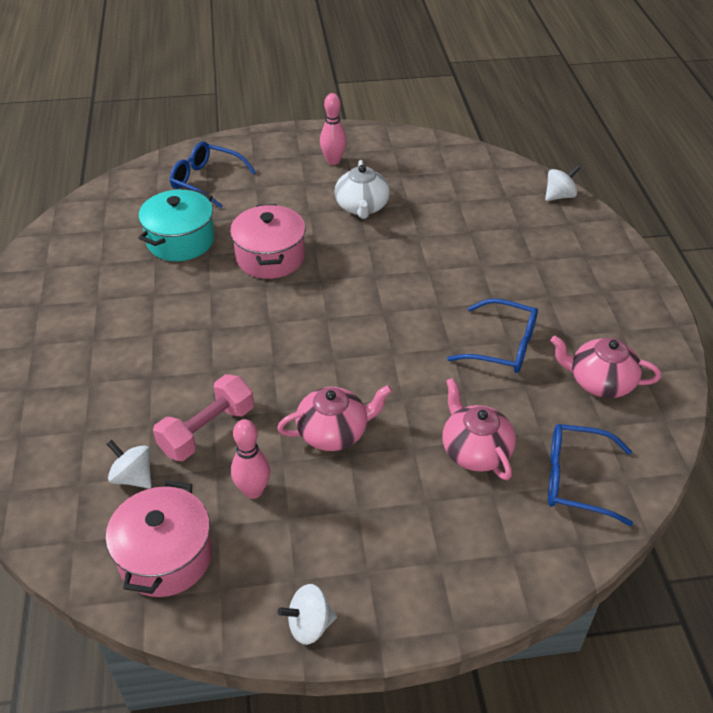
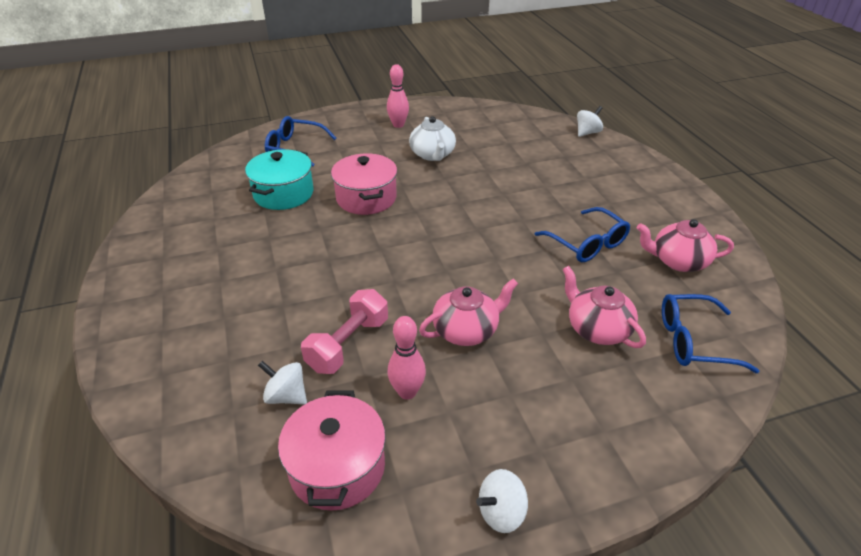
camera: 10 degrees left, 5 degrees down
(502, 346) = (586, 243): blue glasses -> blue glasses turned 45 degrees clockwise

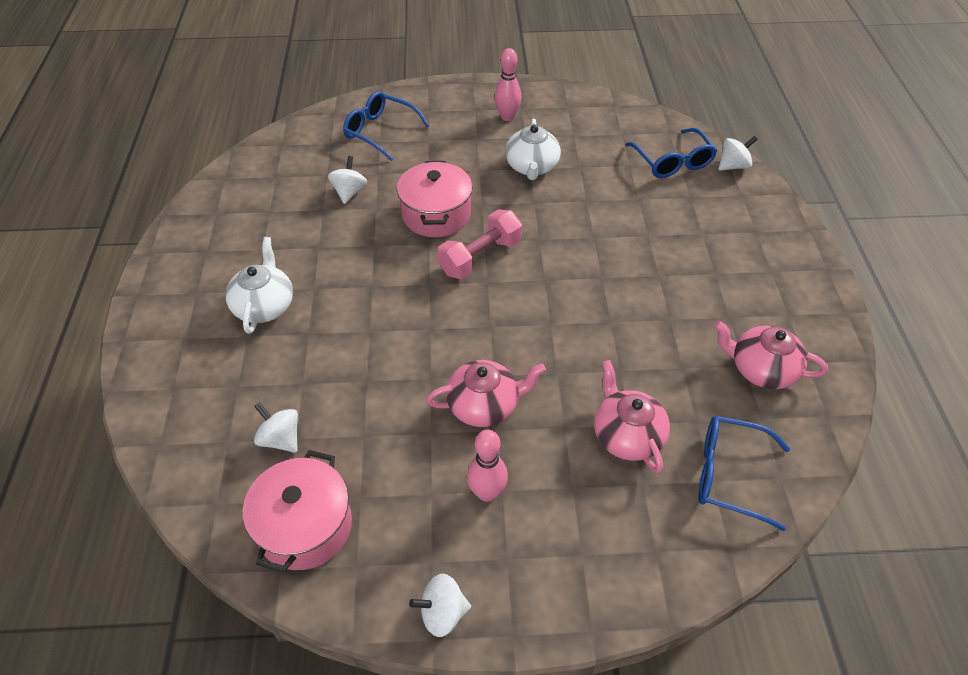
camera: 15 degrees right, 10 degrees up
(233, 290) = (264, 306): none -> white teapot
(283, 194) = (349, 192): turquoise pot -> white spinning top
(348, 344) = (358, 394): pink dumbbell -> pink dumbbell (480, 257)
(407, 392) = (398, 462): pink bowling pin -> pink bowling pin (487, 492)
(586, 243) = (662, 323): blue glasses -> blue glasses (672, 161)

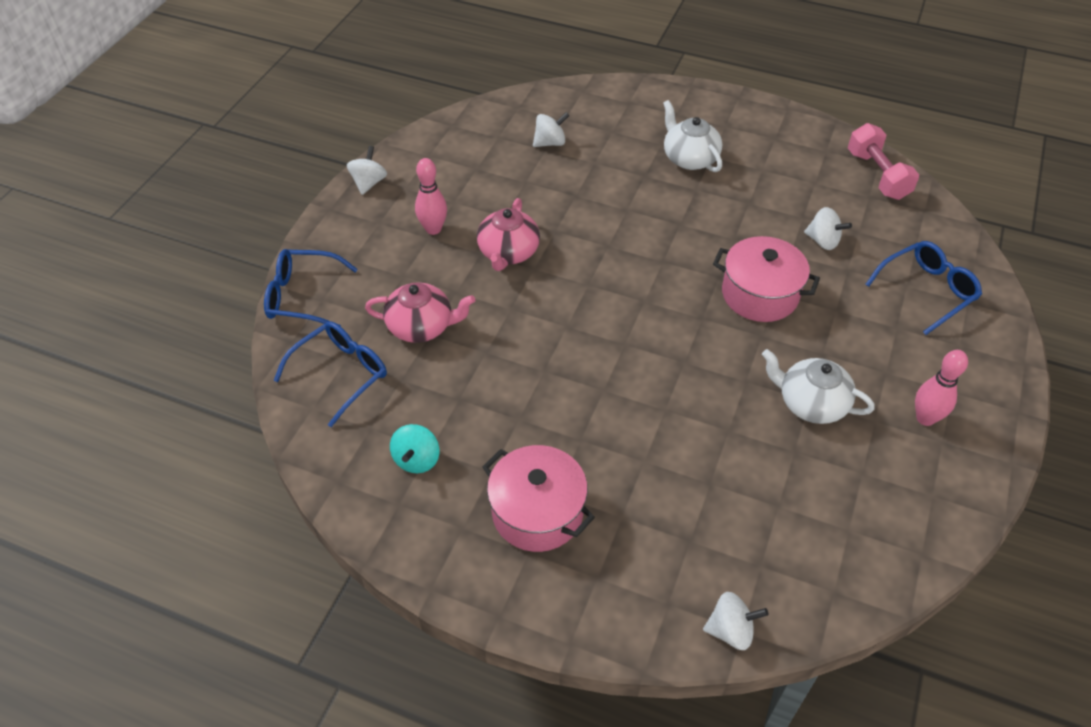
camera: 115 degrees right, 0 degrees up
(264, 306) = (689, 158): white teapot -> white teapot turned 150 degrees counterclockwise
(305, 526) = (473, 140): pink pot -> pink pot (537, 512)
(480, 257) = (681, 307): pink dumbbell -> pink dumbbell (877, 175)
(672, 161) = (768, 559): blue glasses -> blue glasses (303, 296)
(733, 166) = (730, 630): white spinning top -> white spinning top turned 90 degrees counterclockwise
(761, 369) = (417, 460): pink teapot -> turquoise spinning top

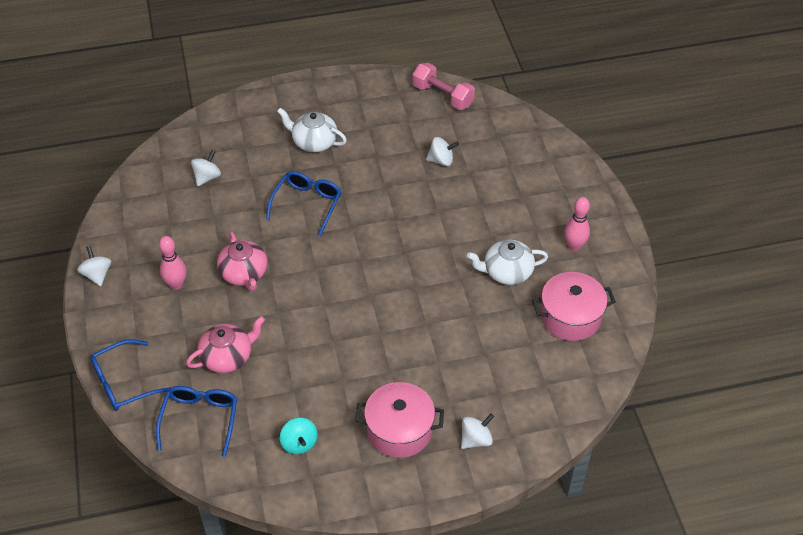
camera: 35 degrees left, 0 degrees up
(730, 630) = (555, 429): white spinning top -> white spinning top (476, 439)
(759, 294) = (428, 217): pink pot -> pink pot (570, 317)
(926, 291) = (523, 164): blue glasses -> blue glasses (307, 204)

